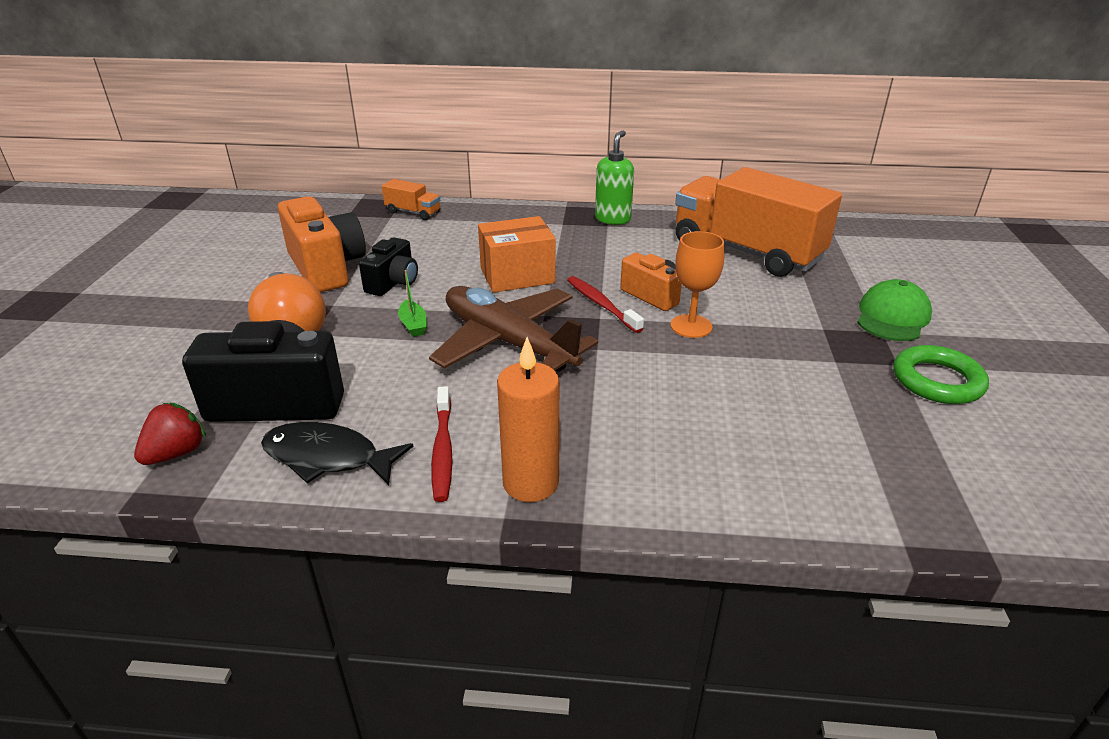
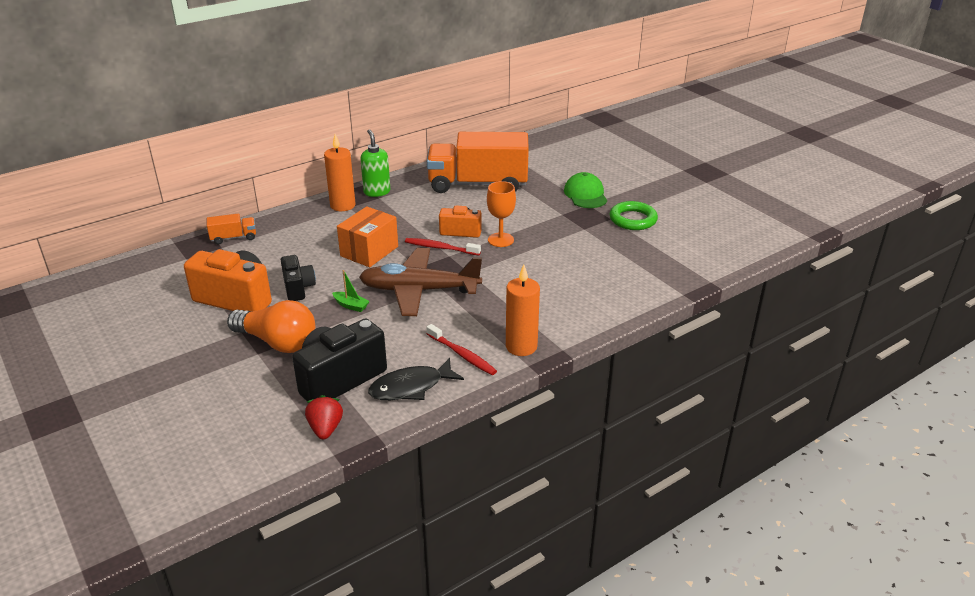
camera: 40 degrees left, 0 degrees up
(558, 220) = (343, 205): none -> orange candle

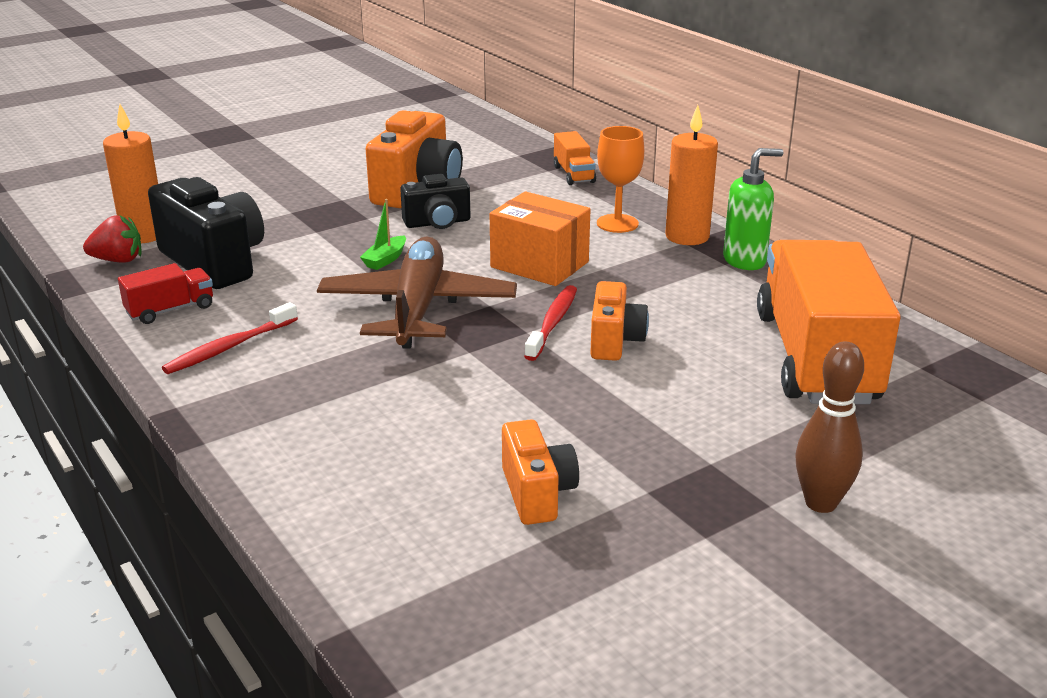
camera: 90 degrees right, 5 degrees down
(277, 342) = (311, 221): orange light bulb -> none
(411, 387) = (170, 310): black fish -> red truck
(500, 240) = (586, 383): orange goblet -> orange goblet (617, 223)
(521, 346) = (229, 400): orange candle -> orange candle (144, 235)
(585, 194) = (820, 503): green cap -> brown bowling pin
(590, 253) = (537, 493): none -> orange camera
(633, 219) = (707, 575): green ring -> none

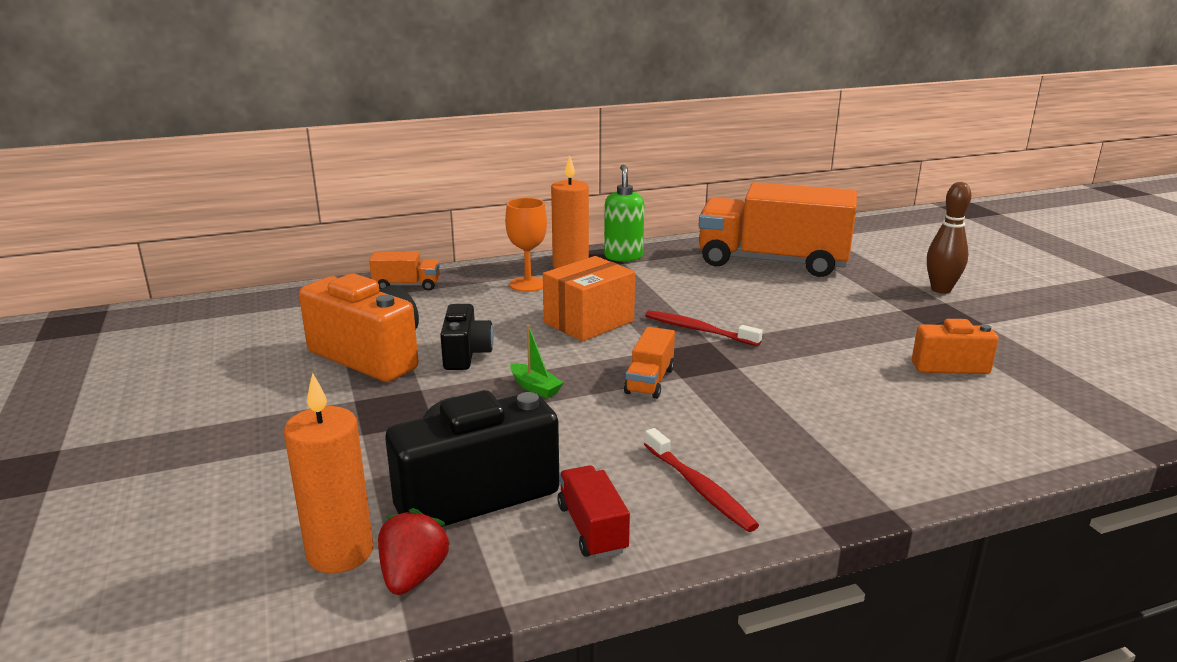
camera: 75 degrees left, 5 degrees down
(418, 308) = (649, 381): brown plane -> orange truck
(614, 341) = (735, 313): orange camera -> none

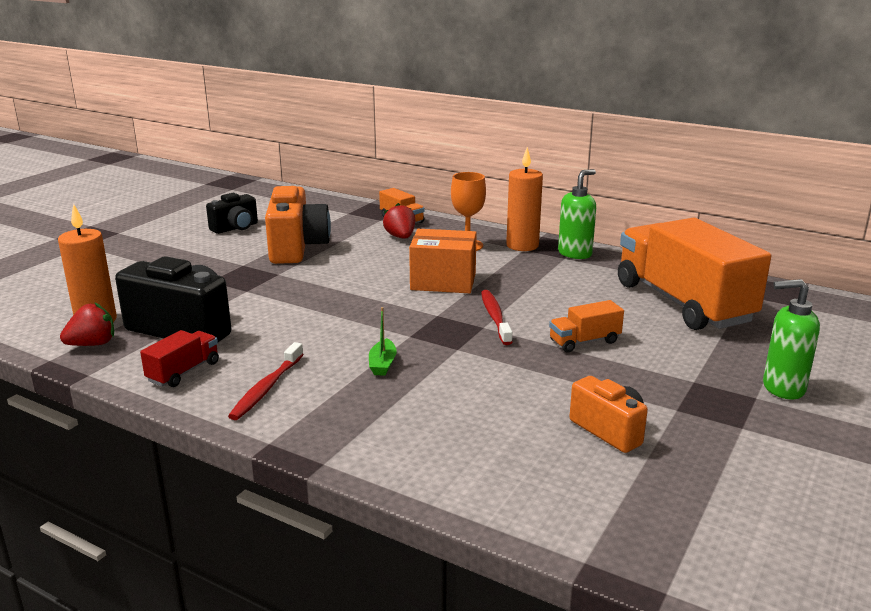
camera: 50 degrees right, 0 degrees up
(449, 301) = (400, 237): none -> red strawberry
(466, 354) = (337, 268): black camera -> black camera (235, 228)
(535, 387) = (325, 300): green boat -> green boat (382, 364)
(649, 381) = (387, 328): orange truck -> orange truck (584, 341)
(941, 290) = (782, 388): brown bowling pin -> green soap dispenser

